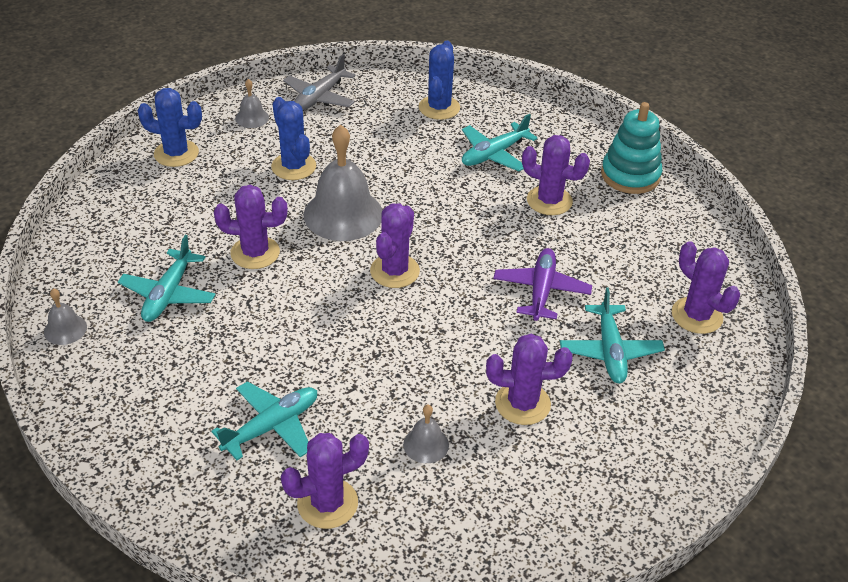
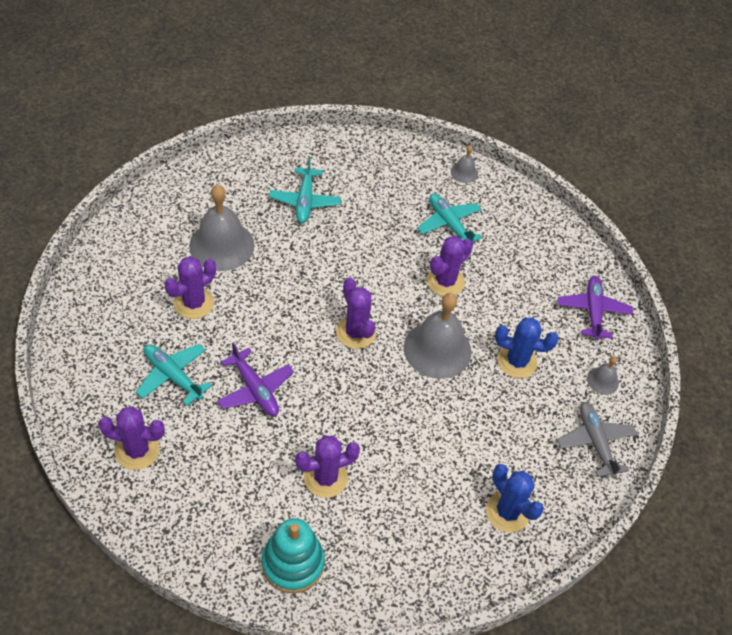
camera: 130 degrees right, 10 degrees up
(176, 153) = (593, 311): blue cactus -> purple plane
(327, 503) = (237, 188): purple cactus -> none
(426, 444) = (221, 245): grey bell -> grey bell, size x2.14
(494, 154) = (412, 494): turquoise plane -> none

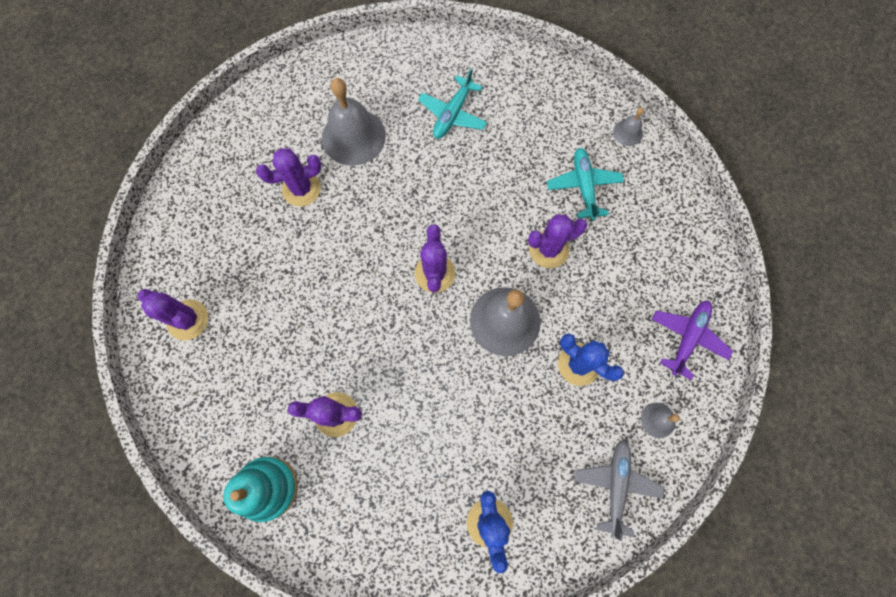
camera: 30 degrees right, 20 degrees up
(173, 376) = (250, 257): turquoise plane -> none
(255, 389) = (315, 298): purple plane -> none

